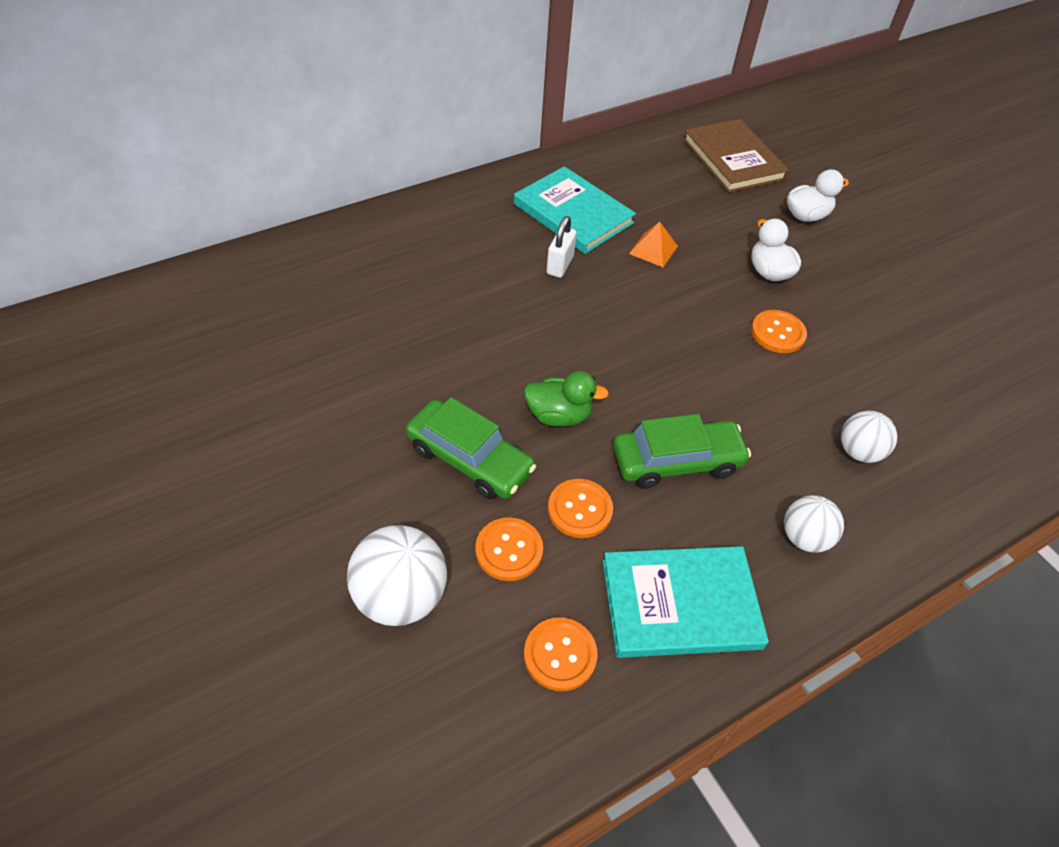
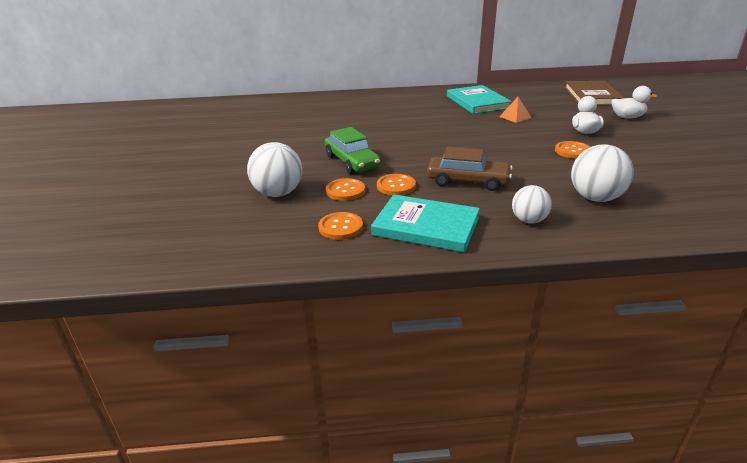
camera: 30 degrees right, 20 degrees down
(559, 415) = (412, 157): green duck -> none
(560, 265) = (455, 115): white padlock -> none
(677, 461) = (468, 181): green car -> brown car
(859, 451) = (595, 198): white ball -> white ball, size x1.58

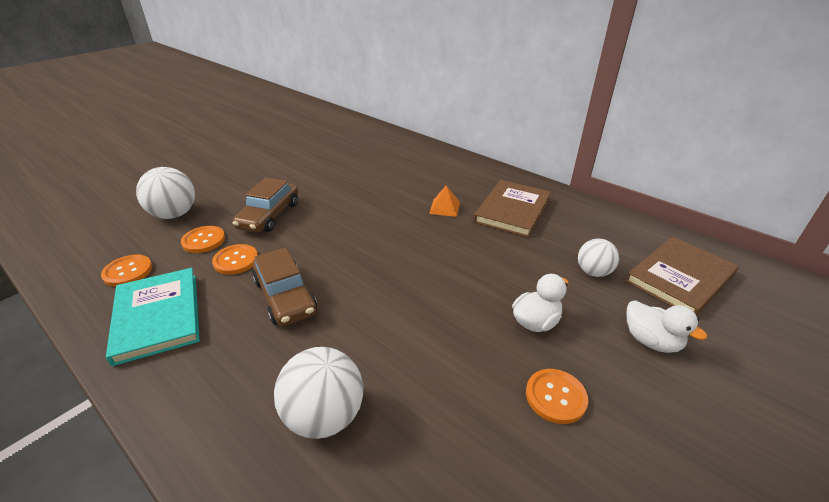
camera: 45 degrees right, 5 degrees up
(352, 162) = (269, 215): green car -> brown car
(477, 102) = (512, 210): turquoise book -> brown book
(515, 117) = (506, 251): orange pyramid -> orange pyramid (444, 208)
(529, 220) = (217, 382): white ball -> white ball (593, 272)
(573, 151) = (455, 337): orange button -> orange button (555, 397)

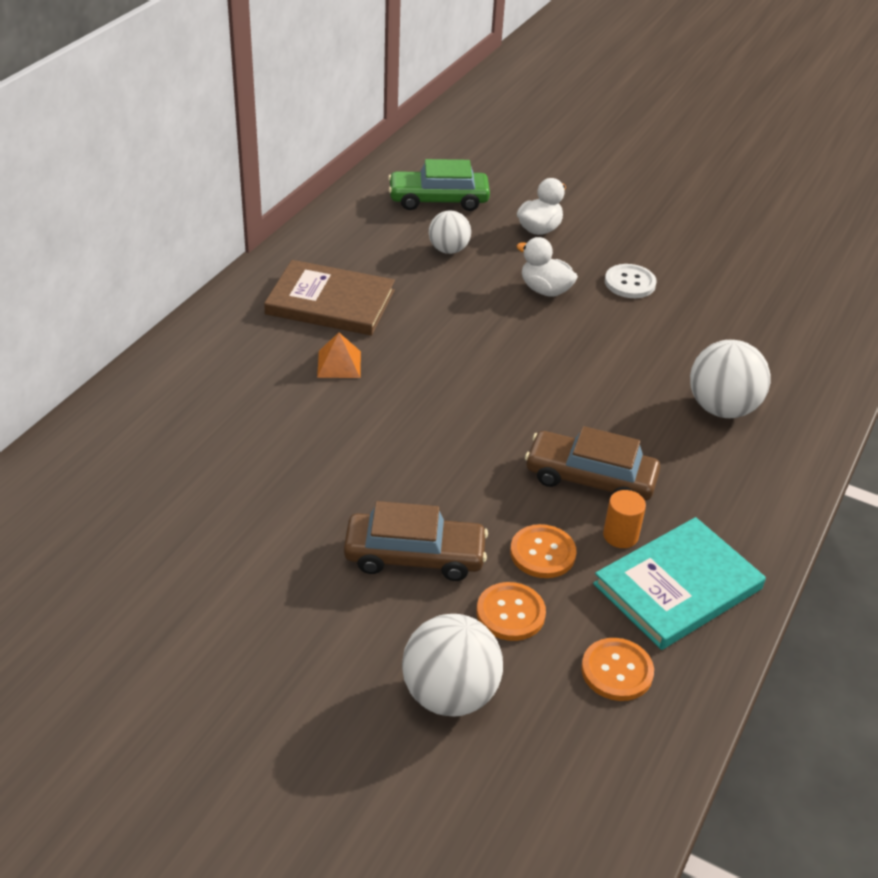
camera: 105 degrees left, 5 degrees up
(223, 299) = (620, 535): none -> orange cylinder
(285, 296) = (590, 478): brown car -> brown car turned 120 degrees counterclockwise
(555, 397) = (630, 283): orange button -> white button
(680, 278) = (438, 200): brown book -> green car

